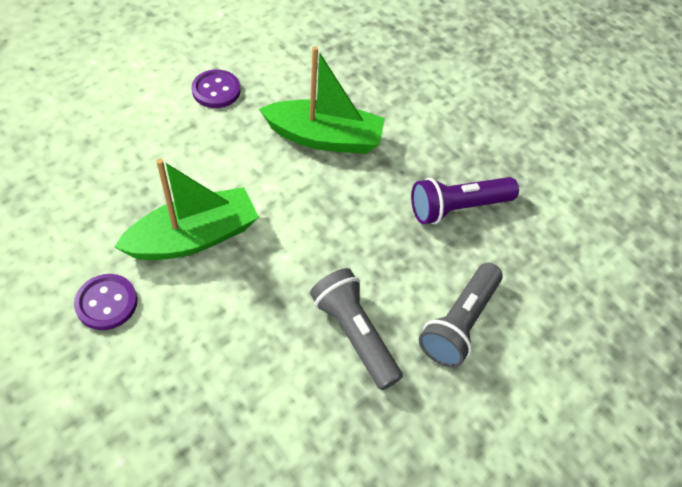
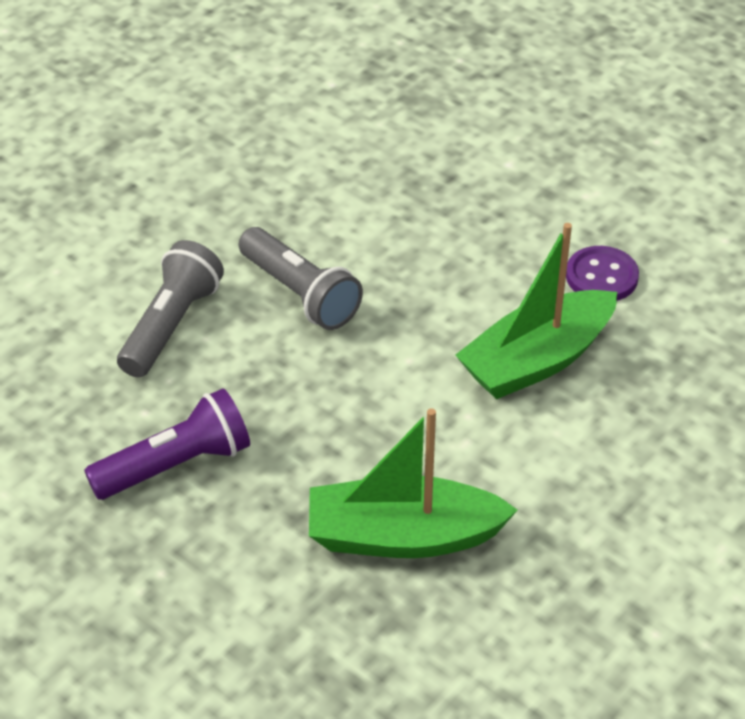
camera: 175 degrees right, 10 degrees down
(216, 90) = (614, 586): purple button -> none

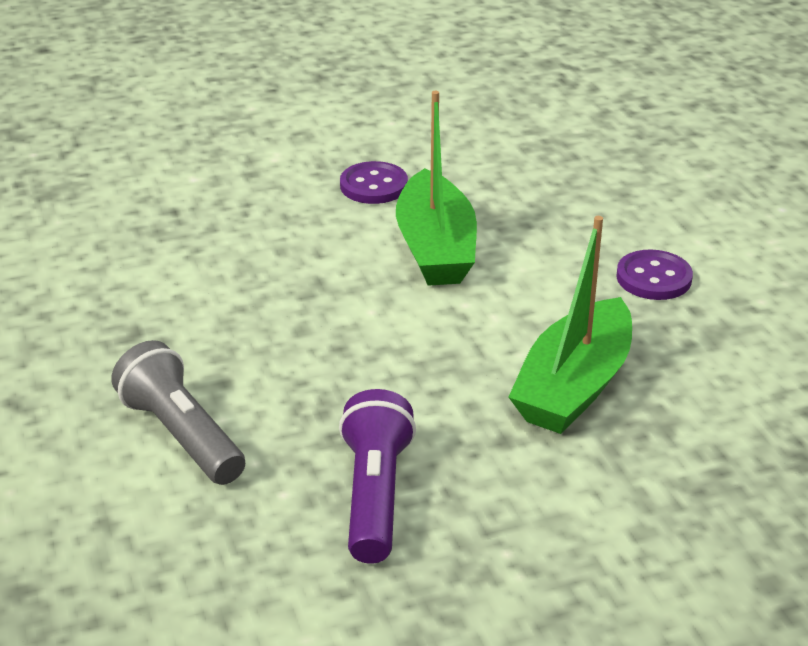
camera: 60 degrees left, 10 degrees down
(300, 294) = (227, 341): grey flashlight -> none
(622, 534) = (653, 278): none -> purple button

